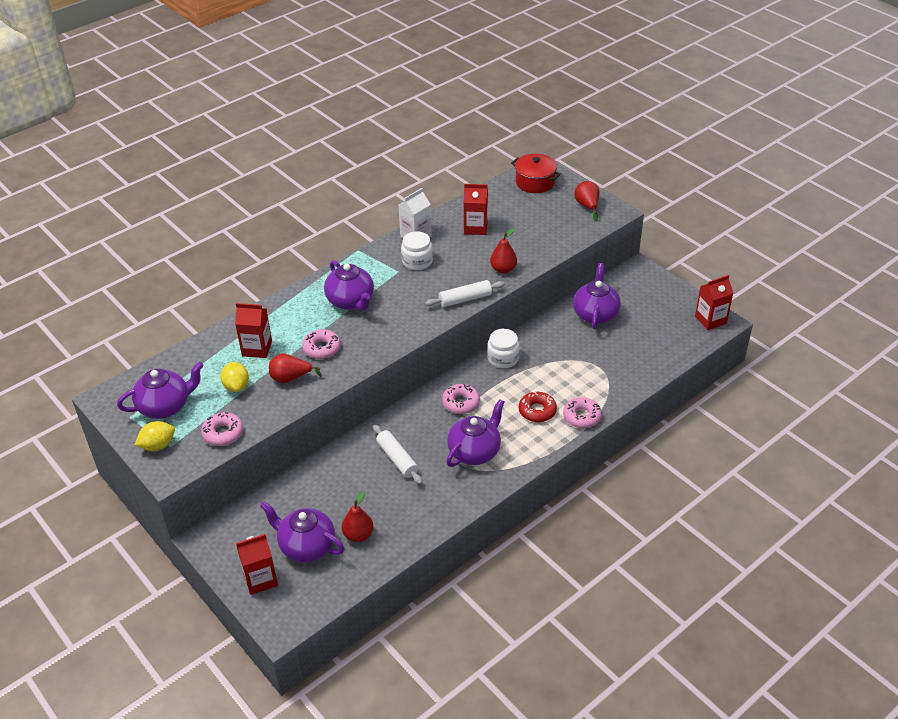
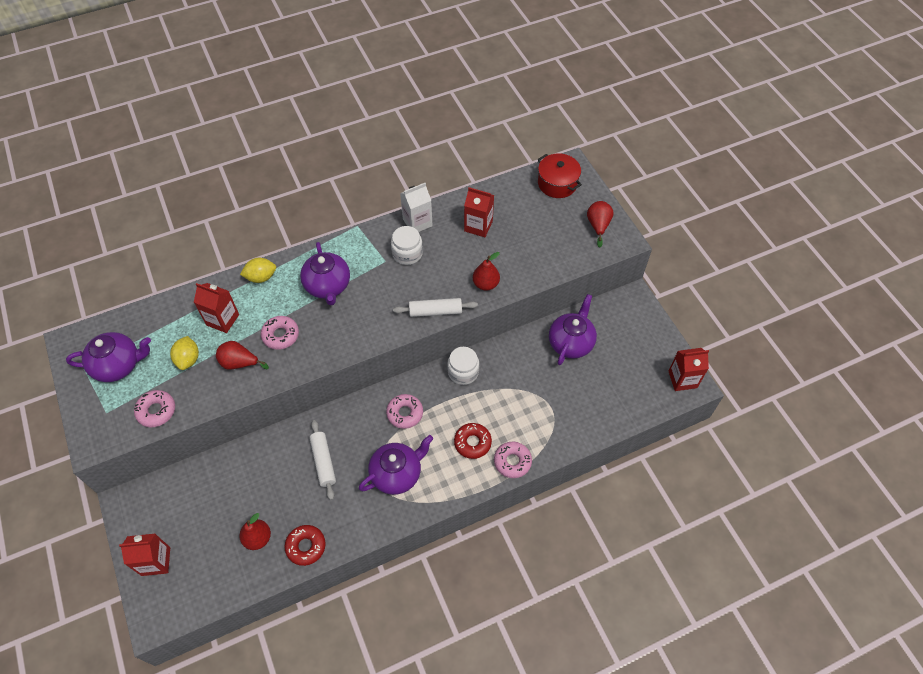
camera: 15 degrees right, 15 degrees up
(158, 445) = (95, 409): yellow lemon -> yellow lemon (261, 277)
(306, 546) = (208, 537): purple teapot -> none
(410, 530) = (306, 546): none -> red donut

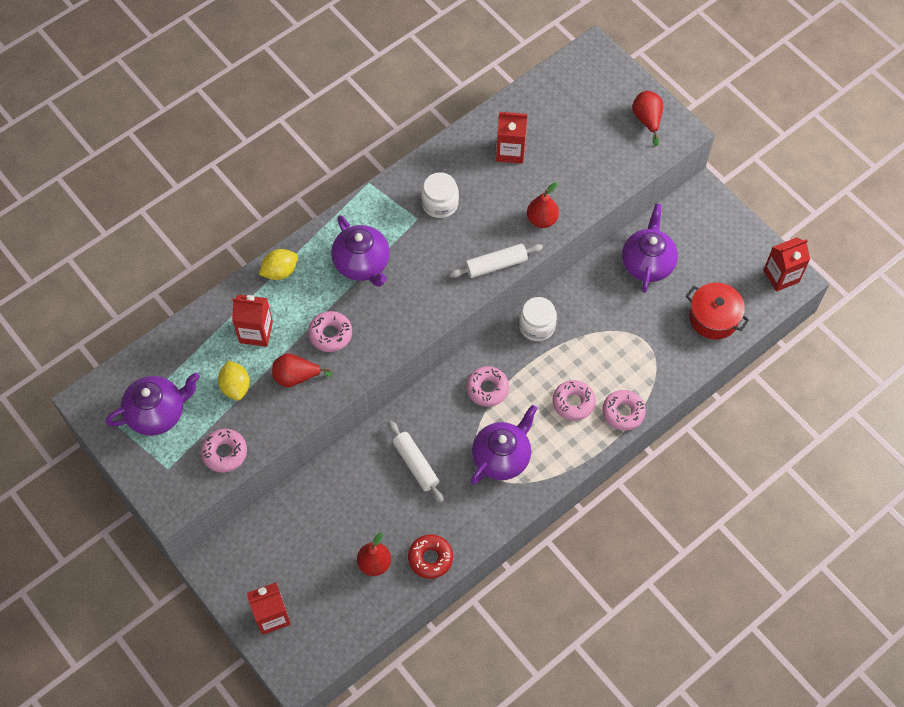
camera: 15 degrees left, 5 degrees up
(417, 222) = (438, 163): white carton -> none
(472, 443) = (573, 403): red donut -> pink donut
(557, 183) = (585, 77): red pot -> red pot (713, 318)

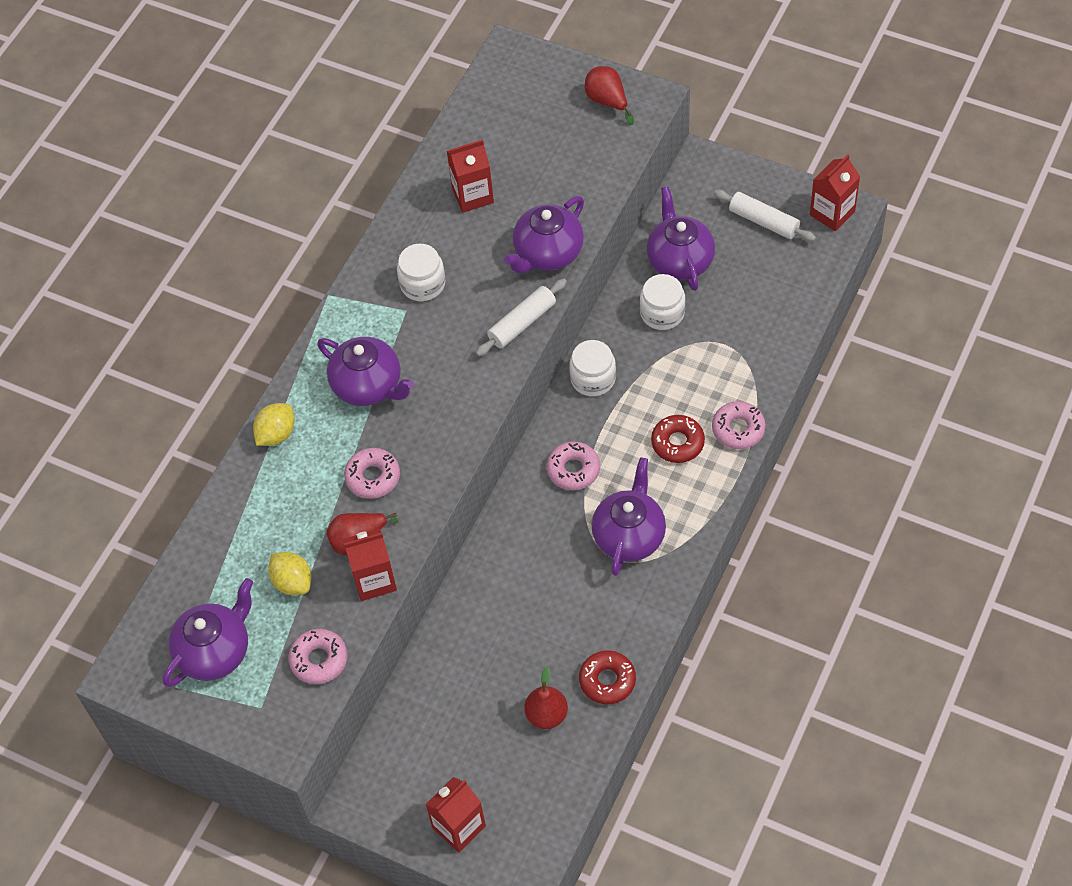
camera: 20 degrees left, 5 degrees down
(256, 332) = (284, 512): red carton -> red carton (374, 580)
(415, 464) = (536, 587): white rolling pin -> white rolling pin (763, 221)
(542, 220) = (547, 253): red pear -> purple teapot
(573, 403) = (677, 443): pink donut -> red donut
(613, 298) = (662, 313): none -> white jar
(713, 318) = (783, 287): red pot -> none

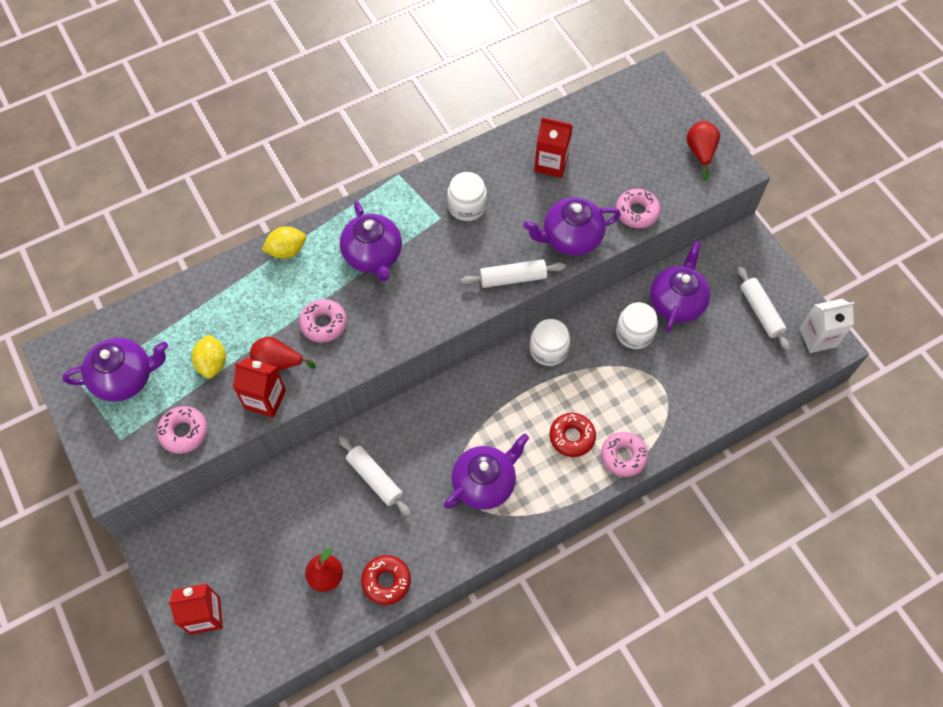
camera: 30 degrees right, 5 degrees up
(521, 600) = (374, 478): none -> white rolling pin
(573, 470) = (484, 407): pink donut -> pink donut (637, 212)
(832, 213) = (817, 337): red carton -> white carton

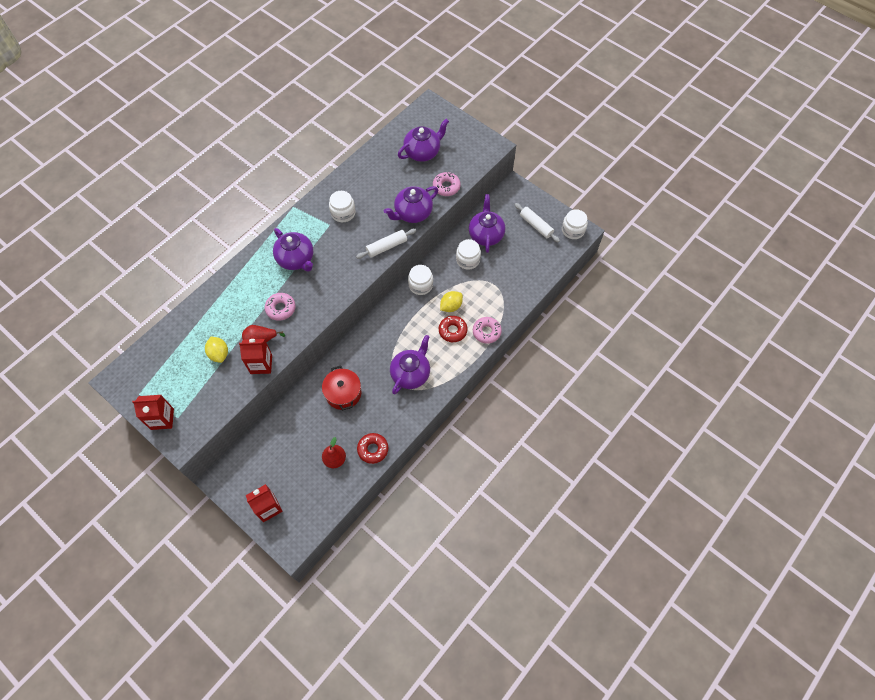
camera: 20 degrees left, 0 degrees up
(125, 378) = (166, 380): purple teapot -> purple teapot (423, 152)
(184, 432) = (217, 400): pink donut -> none
(287, 251) = (240, 272): yellow lemon -> yellow lemon (451, 306)
(374, 478) = (343, 393): white rolling pin -> red pot
(551, 163) = (385, 173): red carton -> red carton (162, 419)
(700, 152) = (471, 142): red pear -> none
(817, 337) = (573, 230): white carton -> white jar

